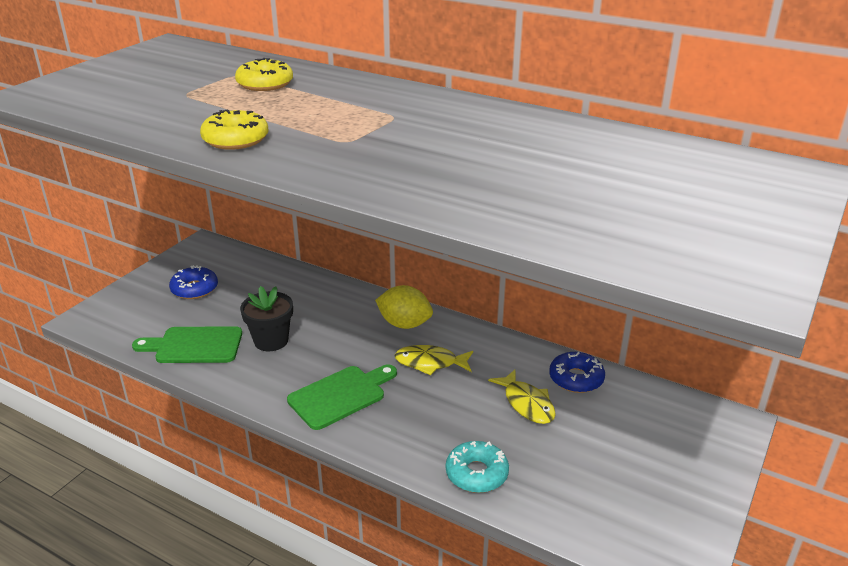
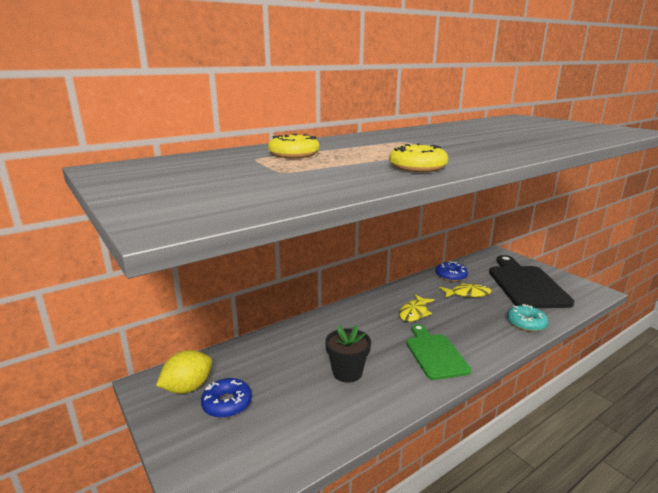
camera: 65 degrees left, 10 degrees down
(194, 345) = (325, 419): green cutting board -> none
(404, 324) = (365, 311): yellow lemon -> yellow lemon (188, 388)
(621, 467) = (526, 284): none -> black cutting board

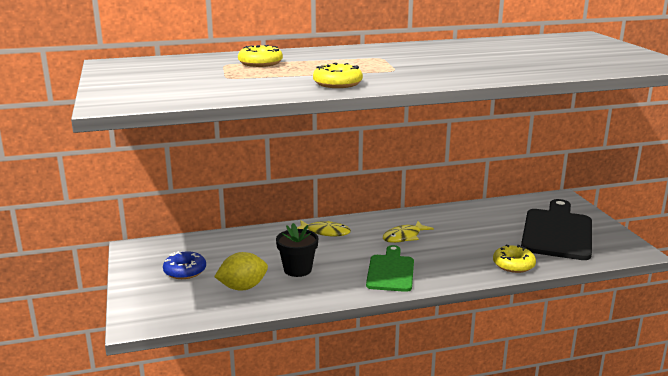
camera: 20 degrees right, 0 degrees up
(188, 388) = (162, 255): yellow lemon -> yellow lemon (242, 287)
(451, 276) = (478, 211): blue donut -> none
(467, 294) = (479, 230): yellow fish -> yellow fish (325, 232)
(526, 323) = (513, 265): turquoise donut -> yellow donut

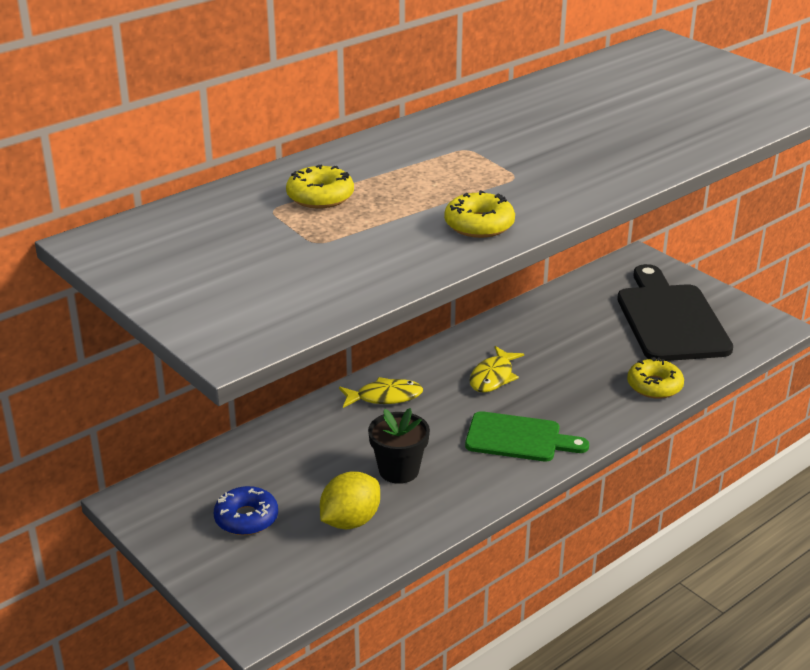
camera: 25 degrees left, 10 degrees up
(391, 271) = (518, 438): green cutting board -> green cutting board turned 120 degrees clockwise

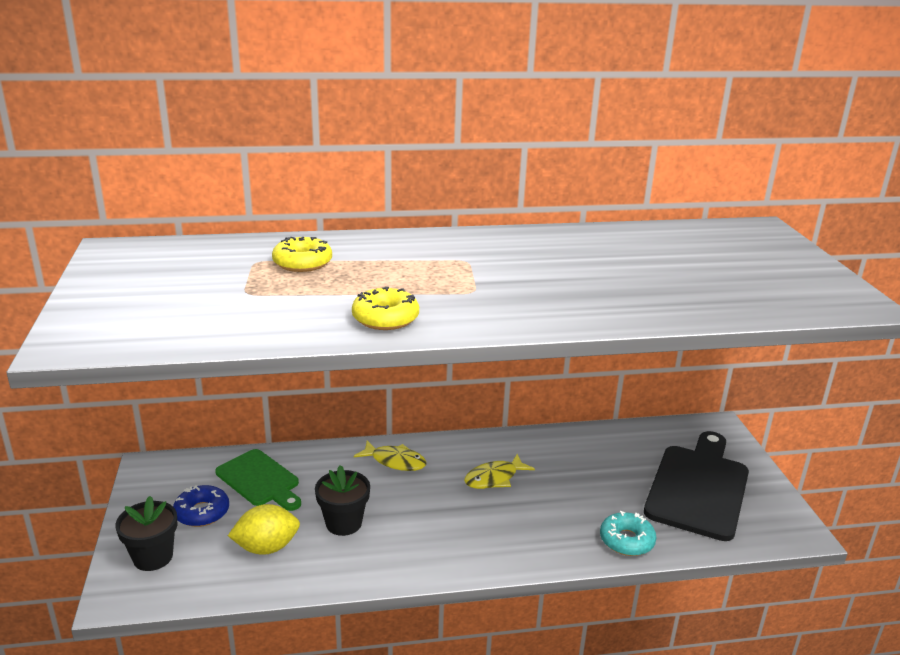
camera: 30 degrees right, 5 degrees down
(247, 576) = (153, 557): none -> black flower pot
(518, 438) = (462, 537): green cutting board -> green cutting board (260, 480)
(654, 386) = (626, 540): yellow donut -> turquoise donut

